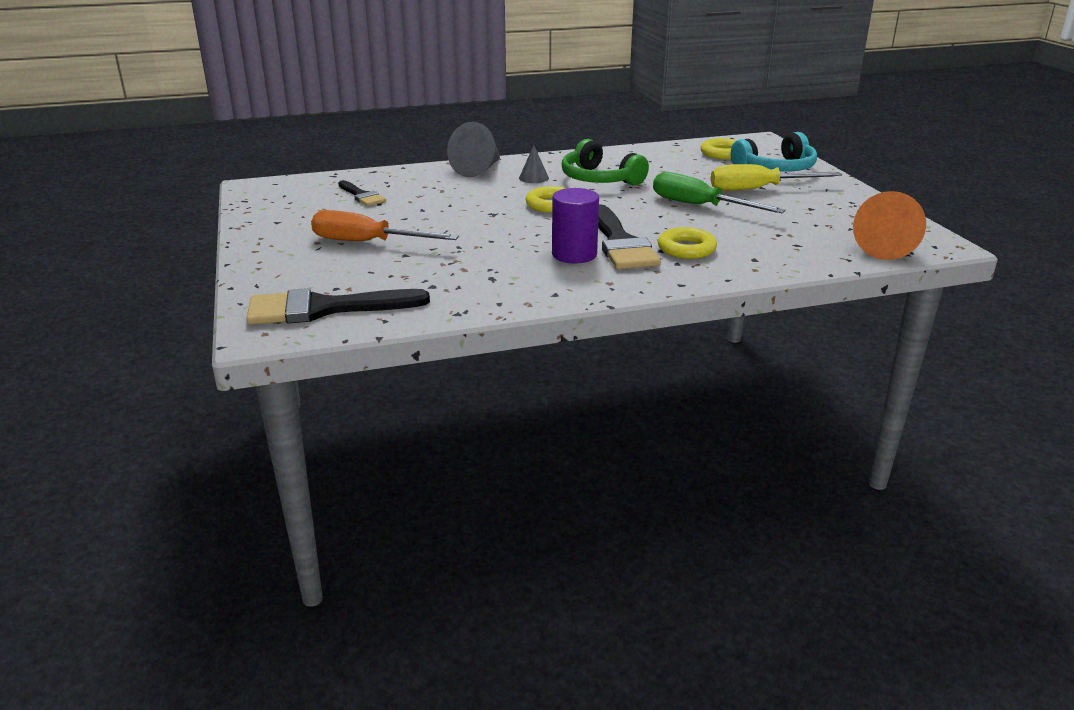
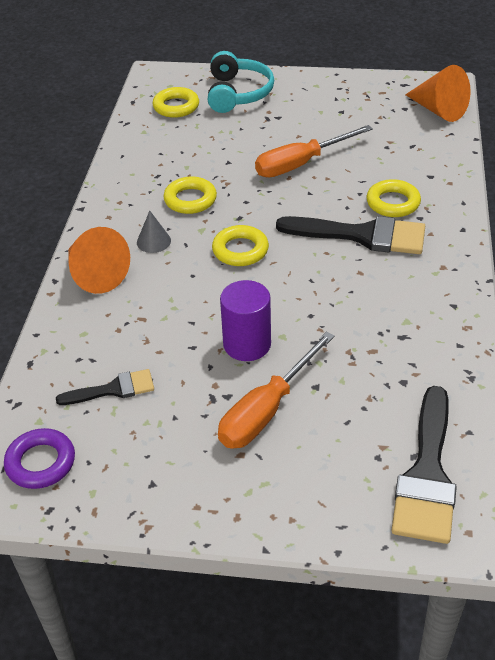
camera: 65 degrees left, 15 degrees up
(284, 191) = (41, 462): none -> purple ring
(478, 169) = (95, 274): grey cone -> orange cone
(574, 254) = (373, 270): purple cylinder -> purple cylinder (247, 344)
(599, 179) = (190, 200): green headphones -> yellow ring
(699, 206) = (301, 164): green screwdriver -> orange screwdriver
(758, 189) = (282, 120): yellow screwdriver -> none

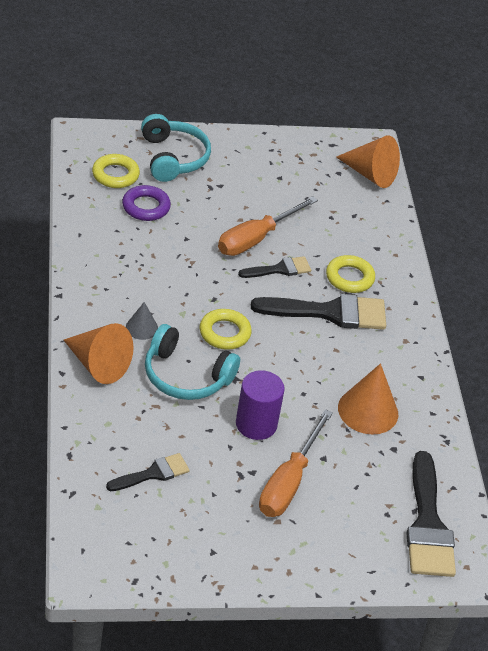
camera: 20 degrees left, 0 degrees up
(41, 462) = (113, 542): purple ring -> purple ring (146, 207)
(184, 290) = (186, 376): none -> turquoise headphones
(190, 200) = (162, 281): yellow ring -> none
(318, 192) = (279, 269): none -> black brush
(381, 338) = (368, 410): none -> orange cone

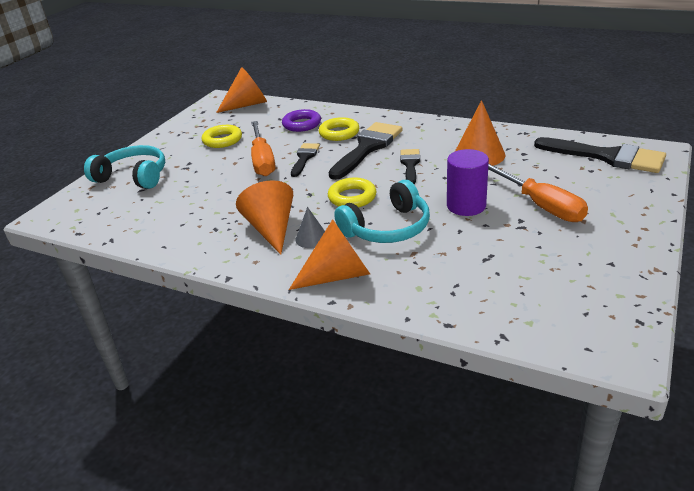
camera: 50 degrees left, 10 degrees down
(115, 175) = (116, 209): yellow ring -> yellow ring (222, 140)
(141, 295) = (271, 229): none -> orange cone
(146, 207) = (172, 202): purple ring -> purple ring (302, 124)
(153, 473) = (499, 275): black brush -> black brush (410, 164)

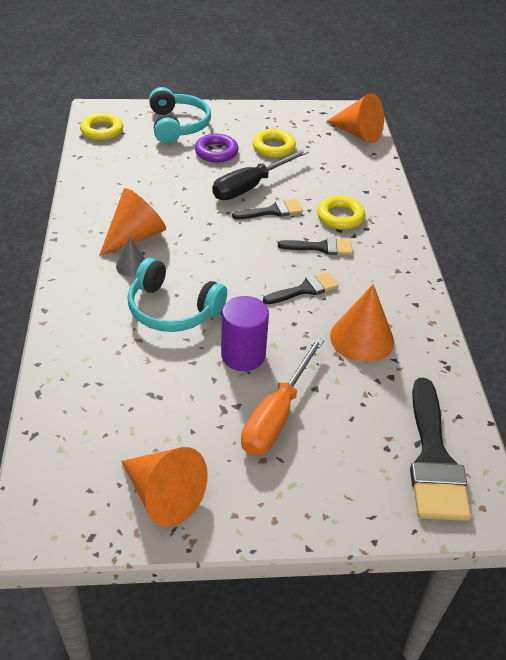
camera: 55 degrees right, 10 degrees up
(262, 160) = (250, 186): orange screwdriver -> black screwdriver
(302, 124) = (341, 185): purple ring -> purple ring (216, 152)
(338, 275) = (83, 301): orange cone -> orange cone (164, 495)
(352, 197) = (215, 268): yellow ring -> yellow ring (102, 130)
(367, 148) = (321, 247): black brush -> black brush, size x0.56

